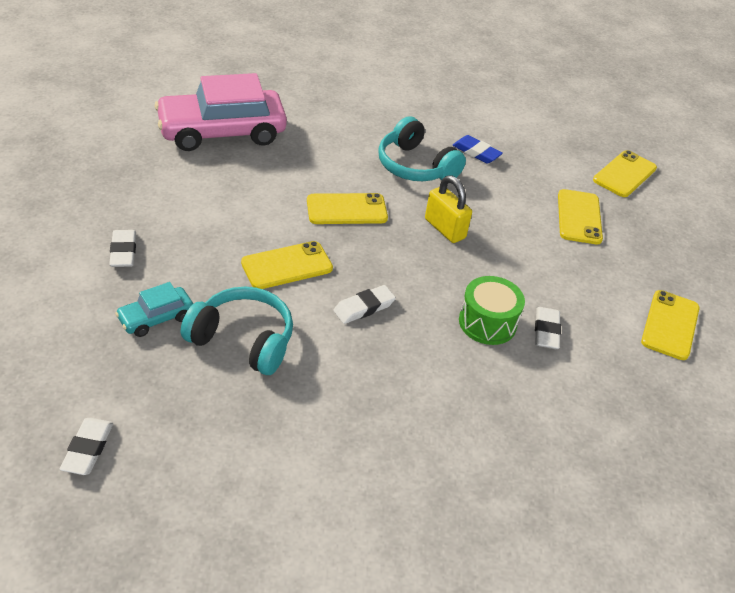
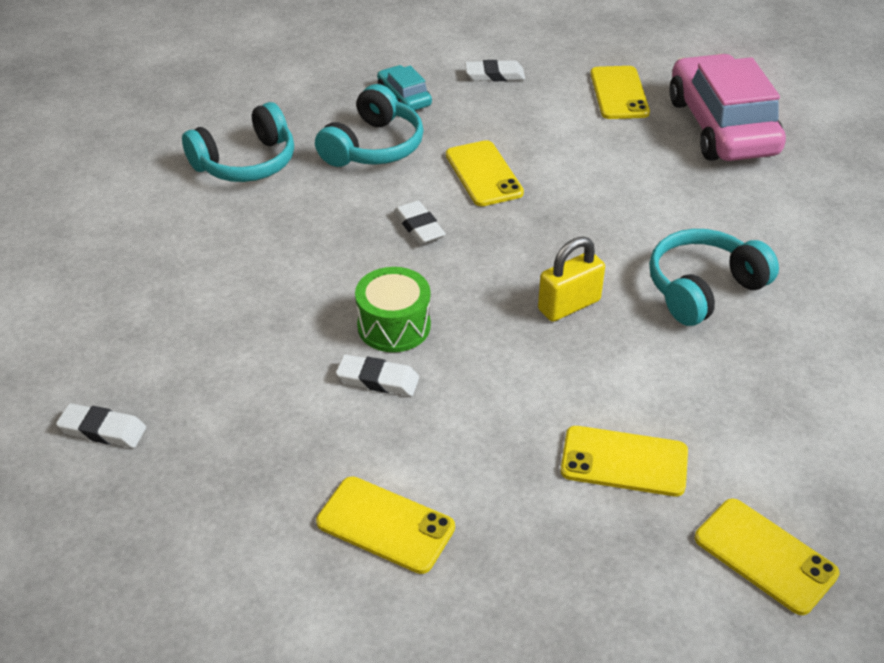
camera: 100 degrees right, 0 degrees up
(88, 449) = (259, 75): white eraser -> white eraser (103, 430)
(269, 443) = (246, 162): none -> turquoise headphones
(346, 209) = (591, 221): yellow phone -> yellow phone (619, 93)
(476, 152) = (761, 358): blue eraser -> none

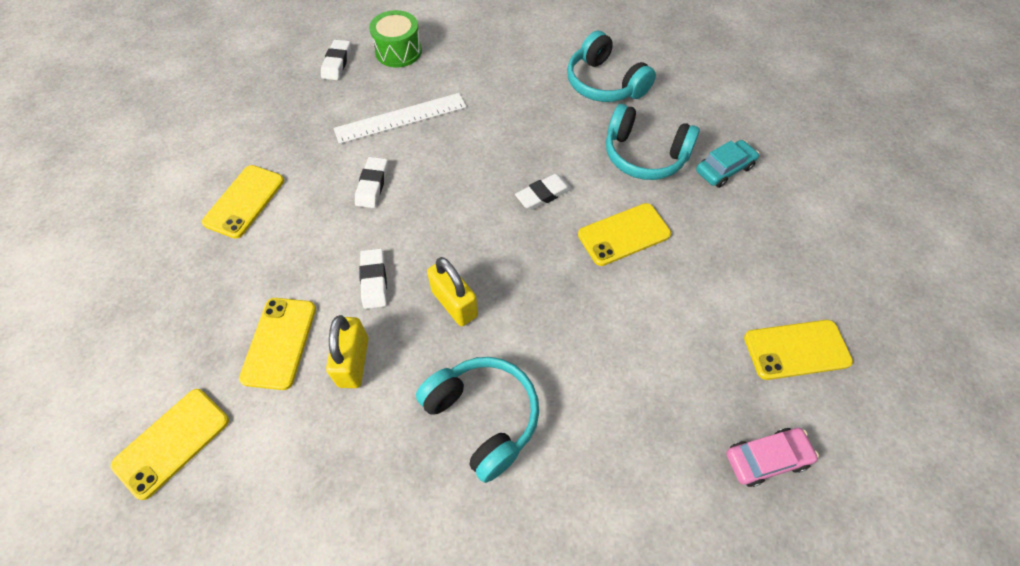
camera: 85 degrees right, 15 degrees up
(255, 351) = (401, 118): none -> white ruler
(394, 326) = (427, 189): green drum -> green drum (398, 51)
(495, 75) = (788, 235): white eraser -> white eraser (374, 280)
(647, 390) = (354, 362): none -> yellow padlock
(721, 126) = (766, 458): pink car -> pink car, size x0.46

